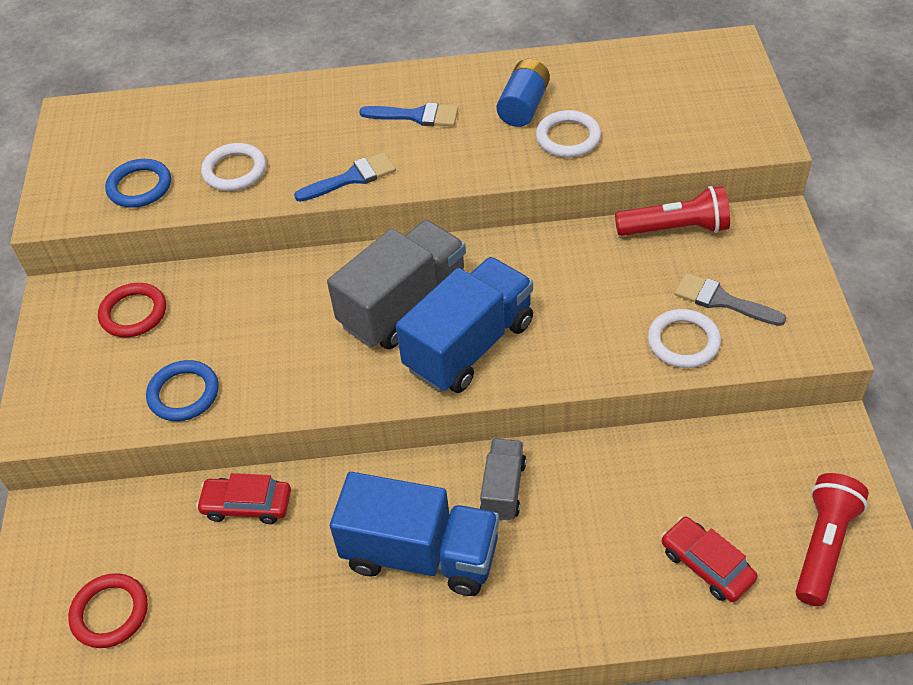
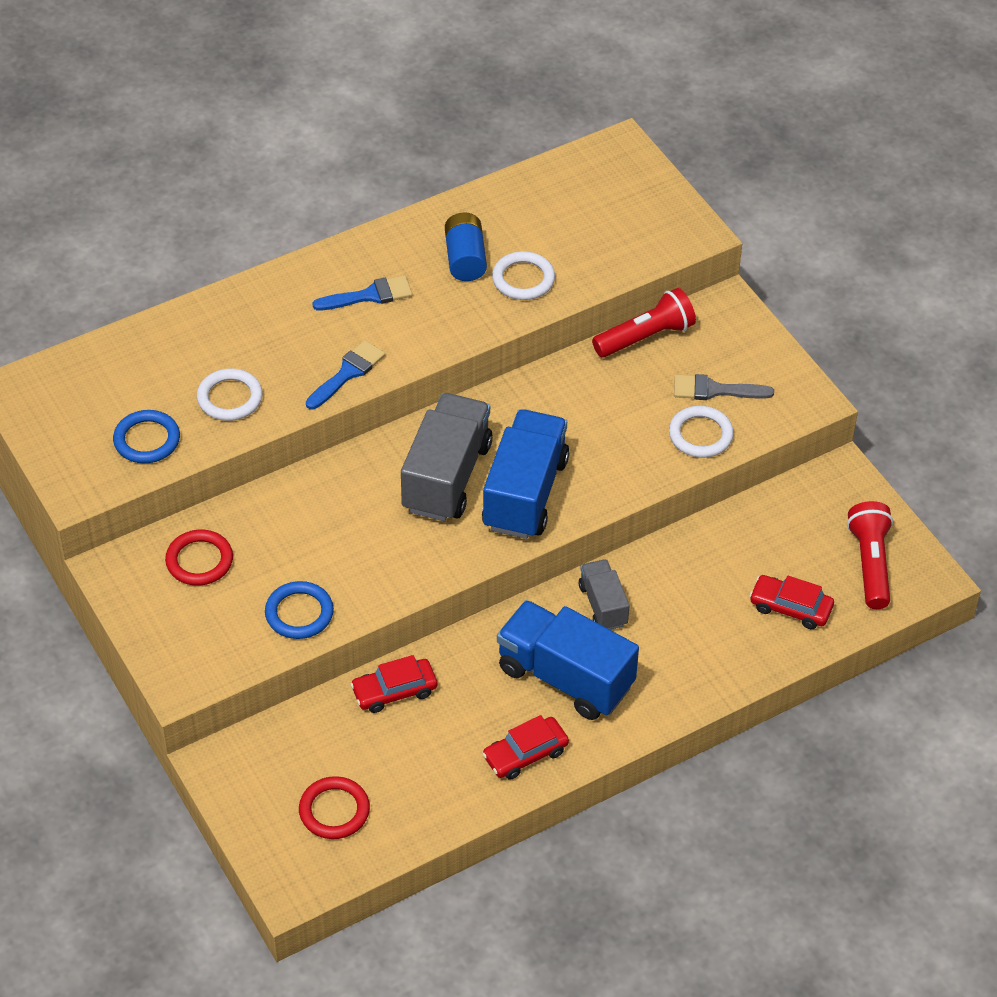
camera: 30 degrees left, 0 degrees up
(331, 626) = (525, 754): none -> red car
(421, 554) = (565, 677): blue truck -> blue truck turned 135 degrees counterclockwise

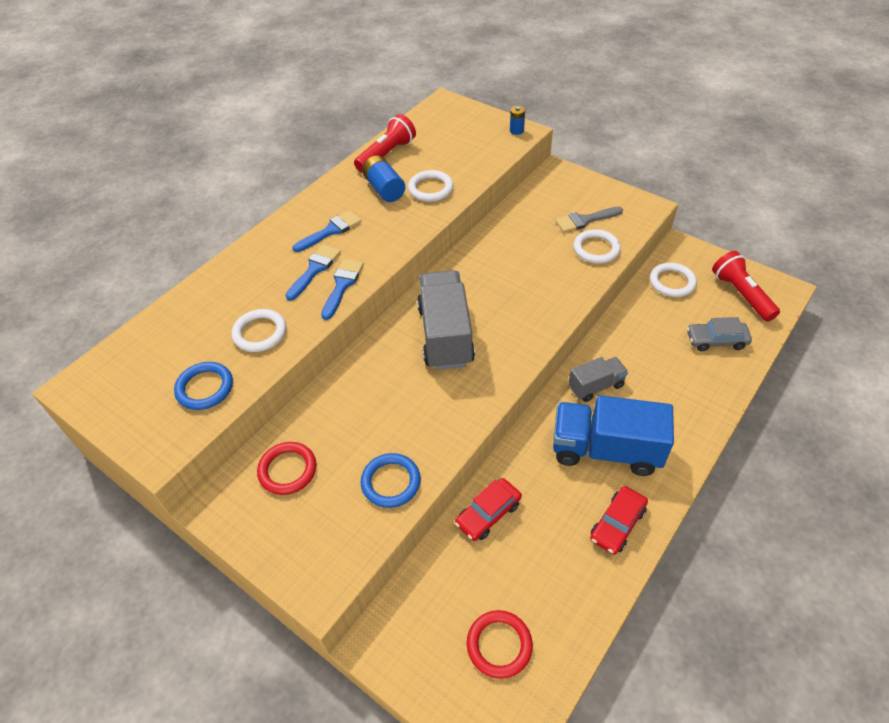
camera: 20 degrees left, 0 degrees up
(326, 341) = (315, 269): none -> blue brush
(525, 493) = (507, 327): blue truck -> none
(603, 605) = (596, 386): grey truck -> grey truck turned 105 degrees clockwise
(645, 336) = (520, 204): red flashlight -> red flashlight (386, 154)
(690, 229) = (516, 130): none -> blue battery
(790, 607) = (716, 340): red car -> grey car
(793, 515) = (672, 282): none -> white ring

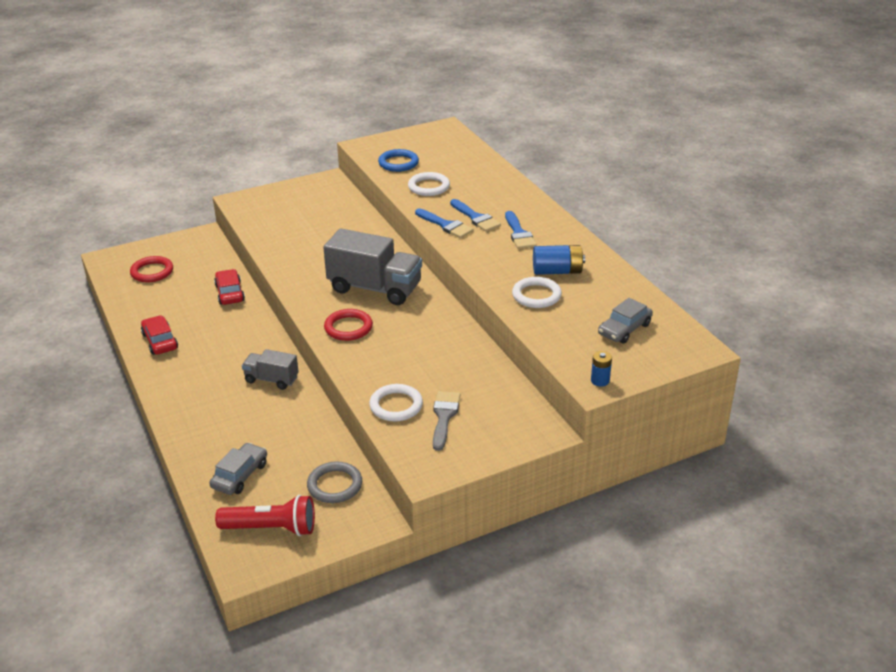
camera: 115 degrees right, 15 degrees down
(287, 470) = (326, 204): red ring -> red ring (348, 328)
(386, 154) = (616, 286): red flashlight -> none
(391, 482) = (276, 235): blue ring -> none
(445, 136) = (624, 329): none -> grey car
(596, 386) = (271, 379): grey truck -> grey truck turned 105 degrees clockwise
(605, 450) = (215, 360): blue truck -> none
(672, 282) = (335, 485): white ring -> grey ring

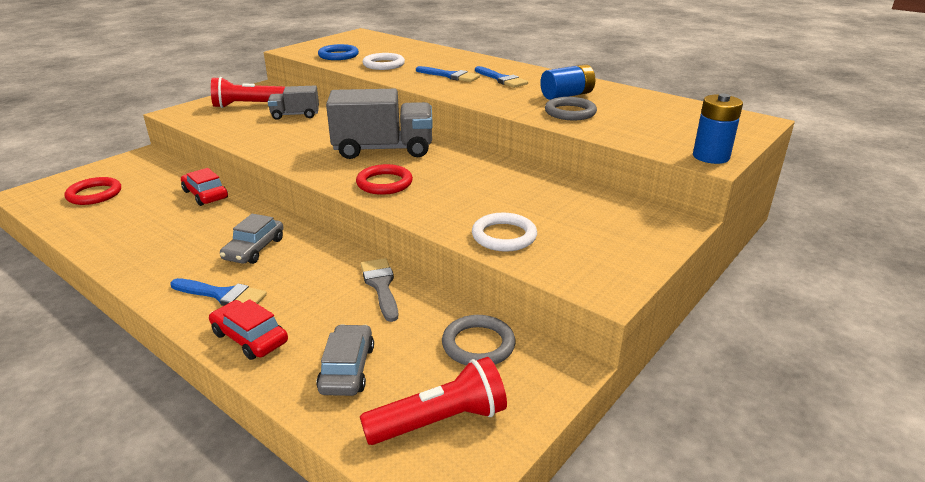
camera: 25 degrees left, 5 degrees down
(160, 341) = (141, 253): red car -> red car (250, 338)
(271, 379) = (312, 259): grey truck -> grey truck (295, 115)
(300, 204) = (247, 105): none -> red flashlight
(444, 417) = (565, 233): grey brush -> grey brush (381, 285)
(446, 225) = (428, 83): blue brush -> blue brush (223, 295)
(536, 295) = (570, 112): white ring -> grey ring
(600, 381) = (711, 156): blue battery -> blue battery, size x1.73
(624, 329) = (677, 120): grey car -> grey car (254, 249)

